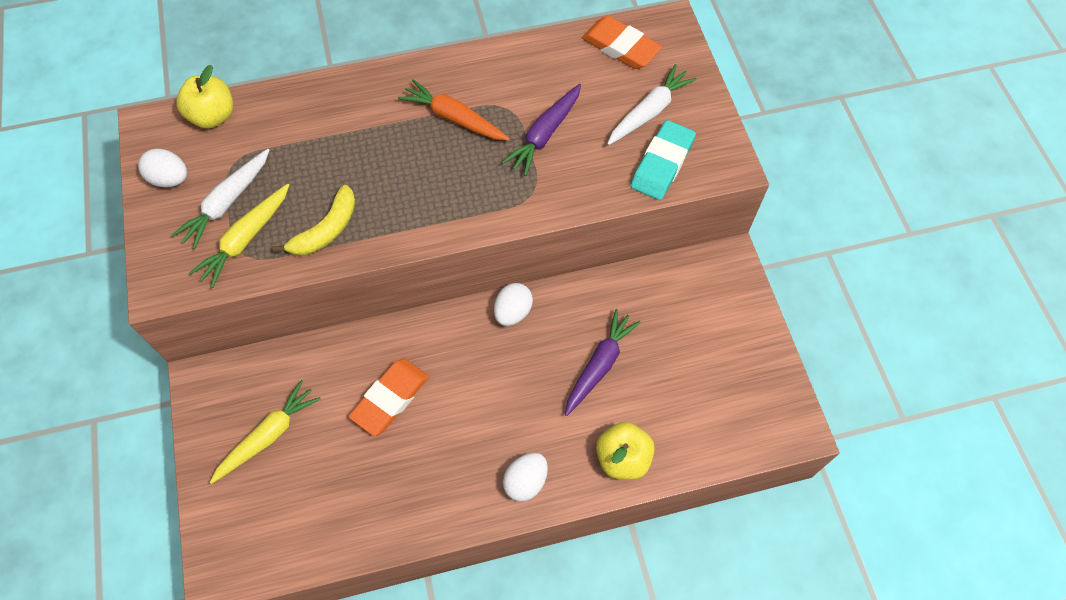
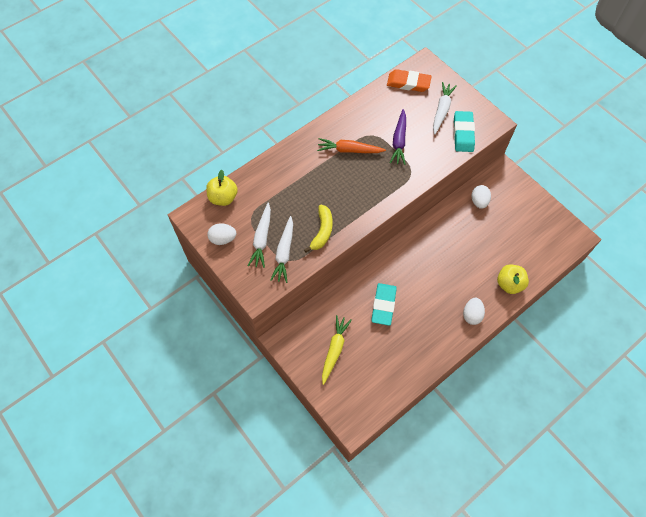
camera: 25 degrees left, 0 degrees up
(246, 239) = (284, 253): yellow carrot -> white carrot
(390, 398) = (383, 305): orange eraser -> turquoise eraser
(513, 312) = (417, 238): white egg -> white egg (479, 201)
(599, 365) = (473, 245): purple carrot -> none

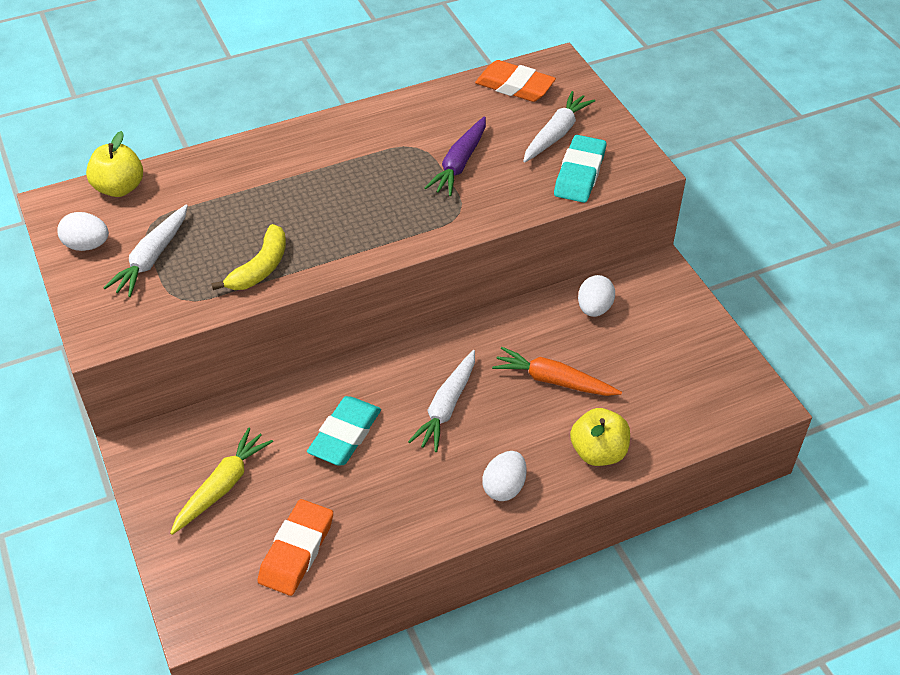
camera: 15 degrees right, 15 degrees down
(284, 253) = (179, 286): white carrot -> white carrot (446, 407)
(349, 150) = (366, 161): orange carrot -> orange carrot (554, 380)
(386, 375) = (296, 551): none -> orange eraser

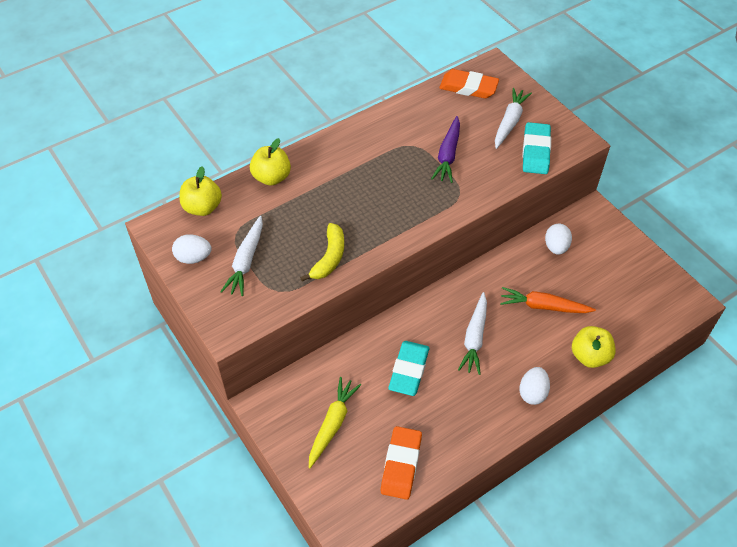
camera: 10 degrees left, 5 degrees up
(219, 163) = (271, 177): none -> yellow apple

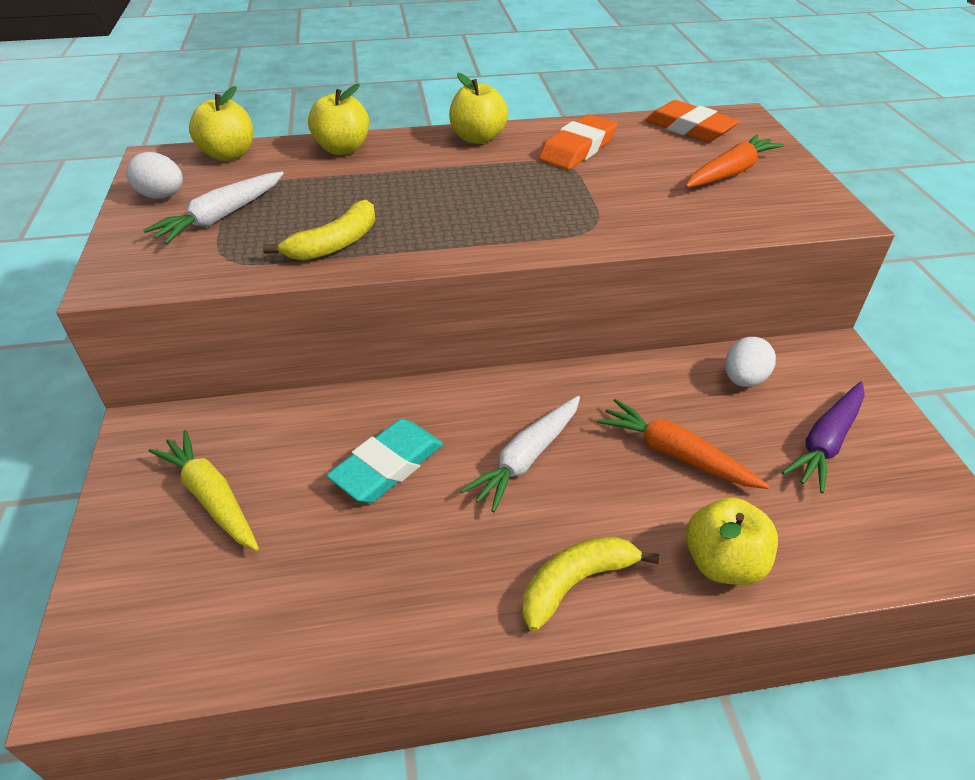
camera: 25 degrees right, 10 degrees down
(332, 424) = (211, 497): yellow carrot -> yellow carrot turned 90 degrees counterclockwise
(348, 139) = (478, 138): none -> yellow apple
(401, 464) = (261, 606): orange eraser -> orange eraser (577, 149)
(448, 155) = (607, 183): purple carrot -> purple carrot (826, 442)
(509, 122) = (730, 172): white carrot -> orange carrot
(532, 393) = (576, 583): white egg -> yellow banana
(535, 151) = (753, 211): turquoise eraser -> none

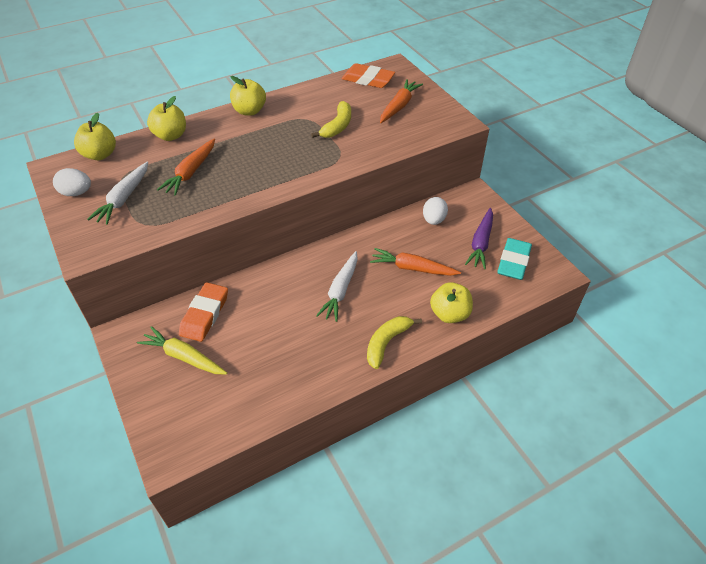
camera: 20 degrees left, 5 degrees up
(335, 244) = (202, 200): yellow banana -> yellow banana (337, 126)
(342, 201) = (191, 172): none -> orange carrot
(387, 466) = (270, 314): turquoise eraser -> turquoise eraser (513, 262)
(577, 149) = (310, 107): orange eraser -> orange eraser (204, 314)

